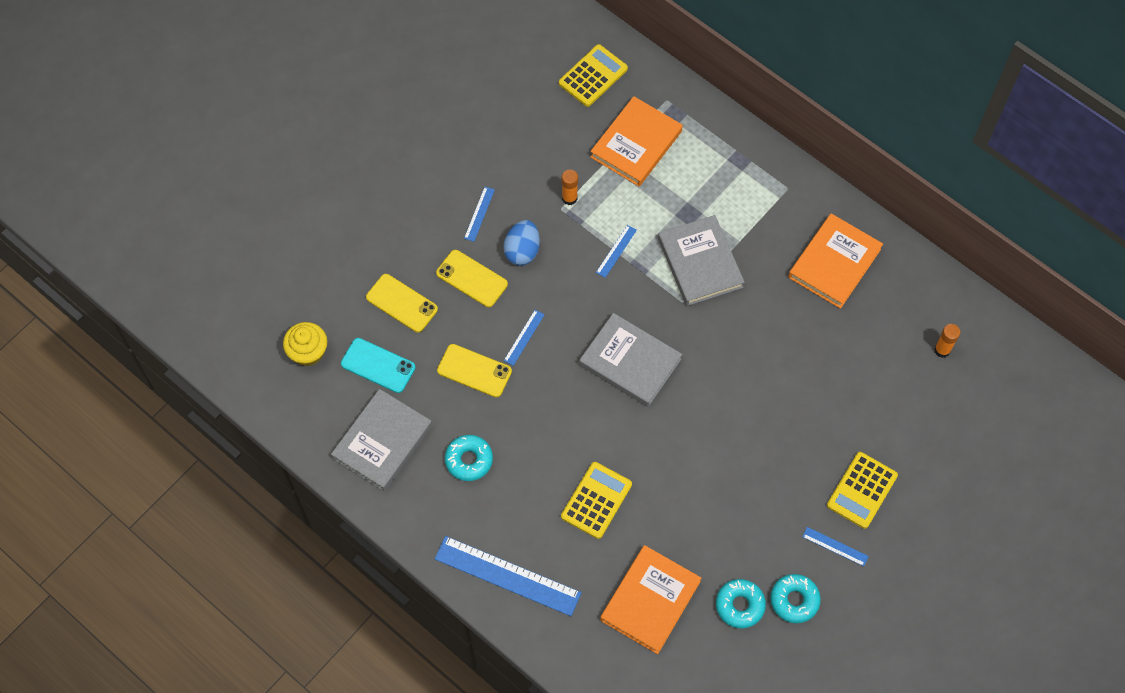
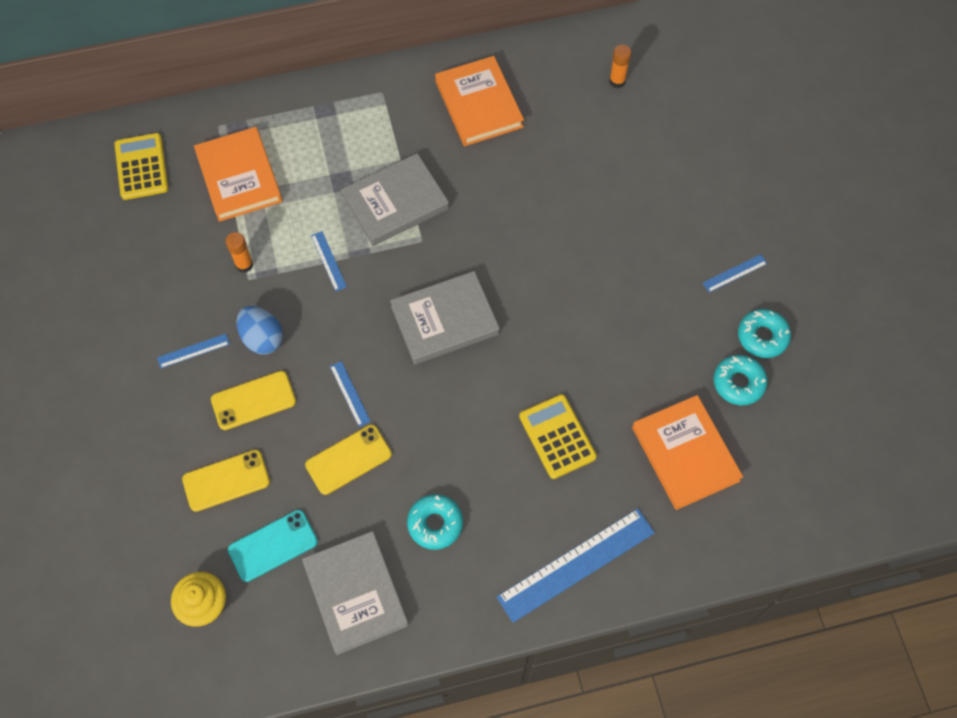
camera: 55 degrees left, 0 degrees up
(479, 214) = (193, 351): blue ruler -> blue ruler turned 75 degrees counterclockwise
(700, 263) = (395, 203): grey book -> grey book turned 45 degrees counterclockwise
(862, 490) = (698, 220): yellow calculator -> none

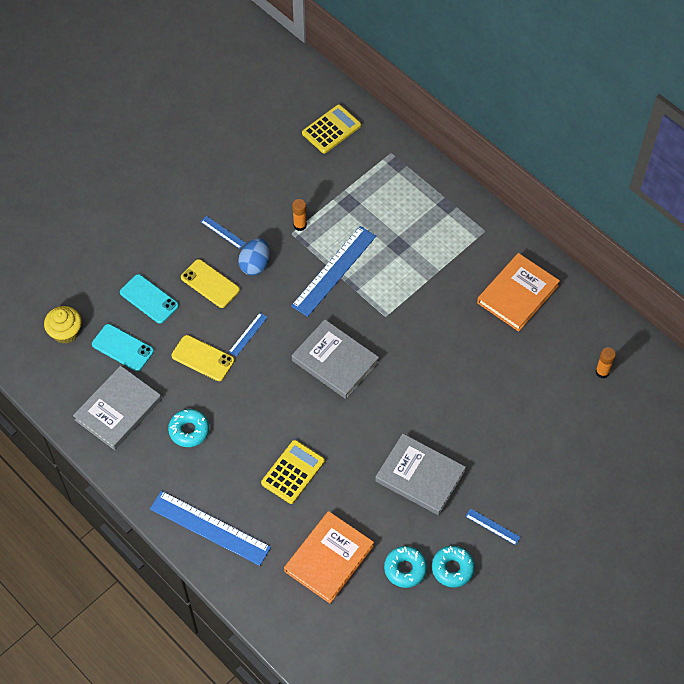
camera: 60 degrees right, 5 degrees down
(226, 480) = (149, 299): yellow phone -> turquoise phone
(239, 177) = (361, 186): orange book -> none
(328, 261) = (334, 271): blue ruler -> blue ruler, size x2.20
(395, 203) = (404, 285): grey book -> grey book (420, 476)

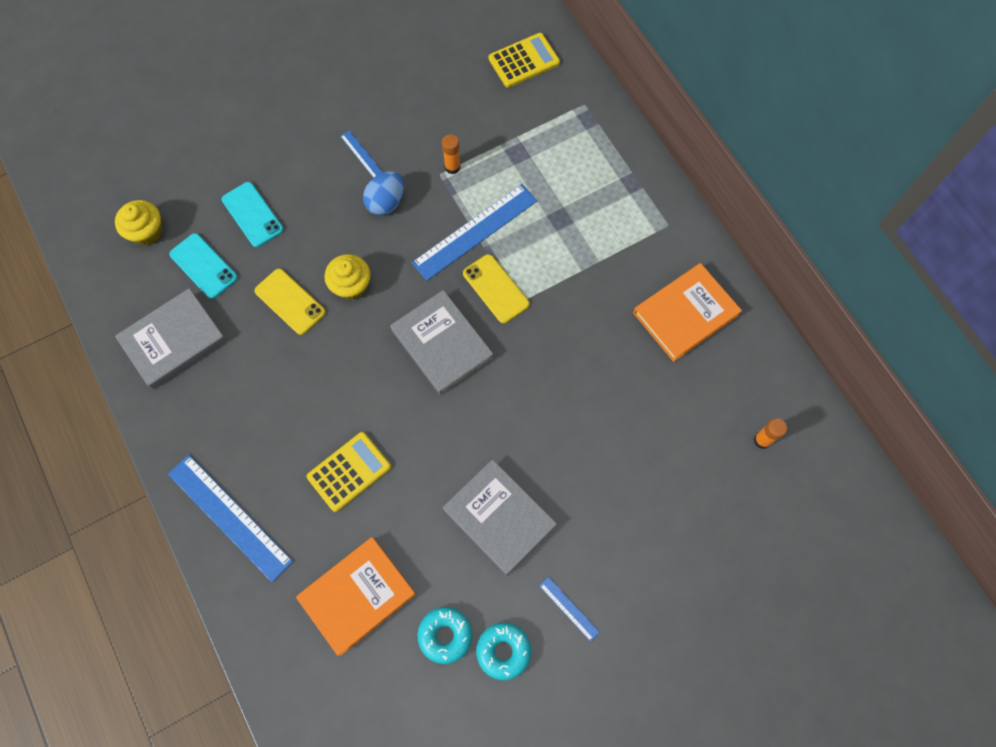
camera: 15 degrees right, 10 degrees up
(189, 430) = (245, 387): turquoise donut -> none
(210, 284) = (327, 213): yellow phone -> yellow phone (495, 289)
(248, 334) = (351, 285): blue ruler -> yellow cupcake

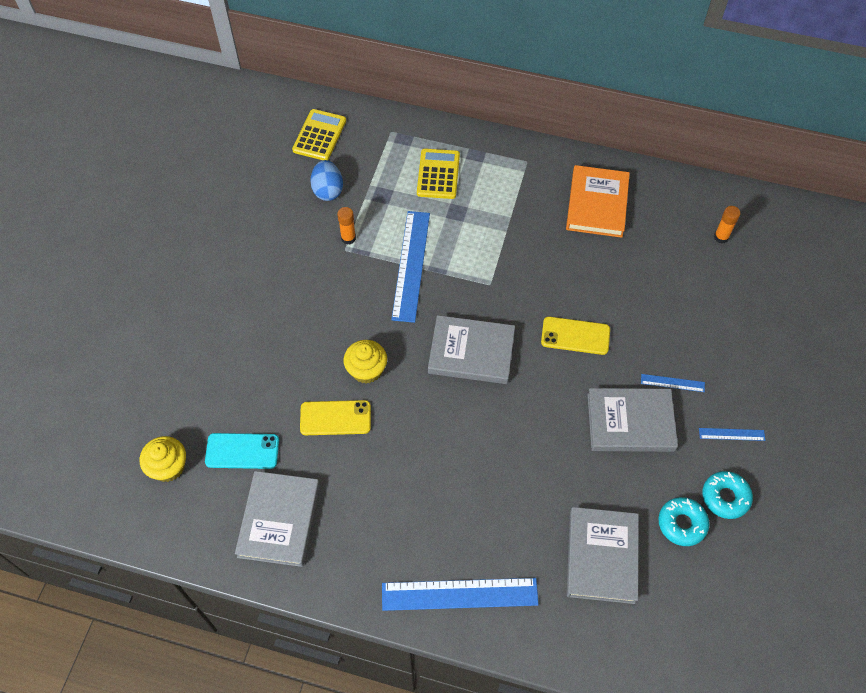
camera: 45 degrees left, 10 degrees down
(252, 214) = (239, 386): turquoise phone -> none
(349, 472) = (505, 486): yellow calculator -> yellow calculator (438, 174)
(357, 596) = (602, 556): orange book -> grey book
(361, 154) = (274, 281): blue ruler -> blue ruler (672, 383)
(386, 202) = (328, 297): blue egg -> blue egg (328, 190)
(495, 289) = (466, 288): yellow phone -> yellow phone (575, 336)

